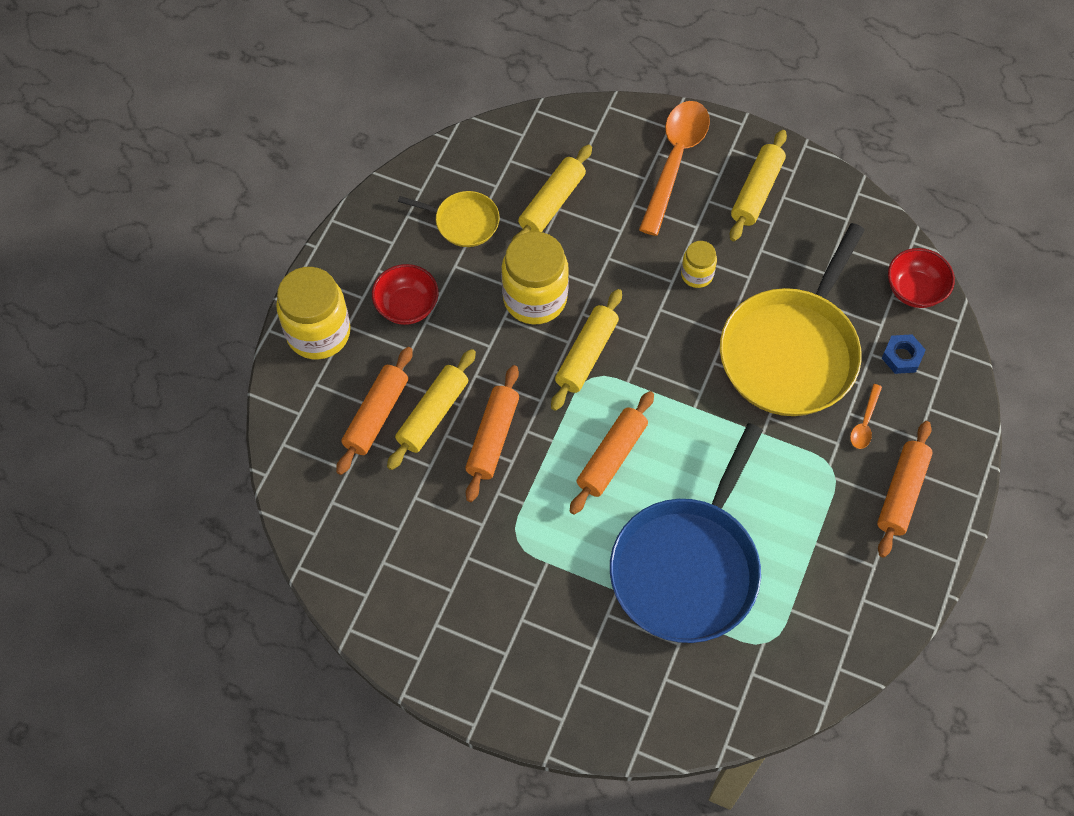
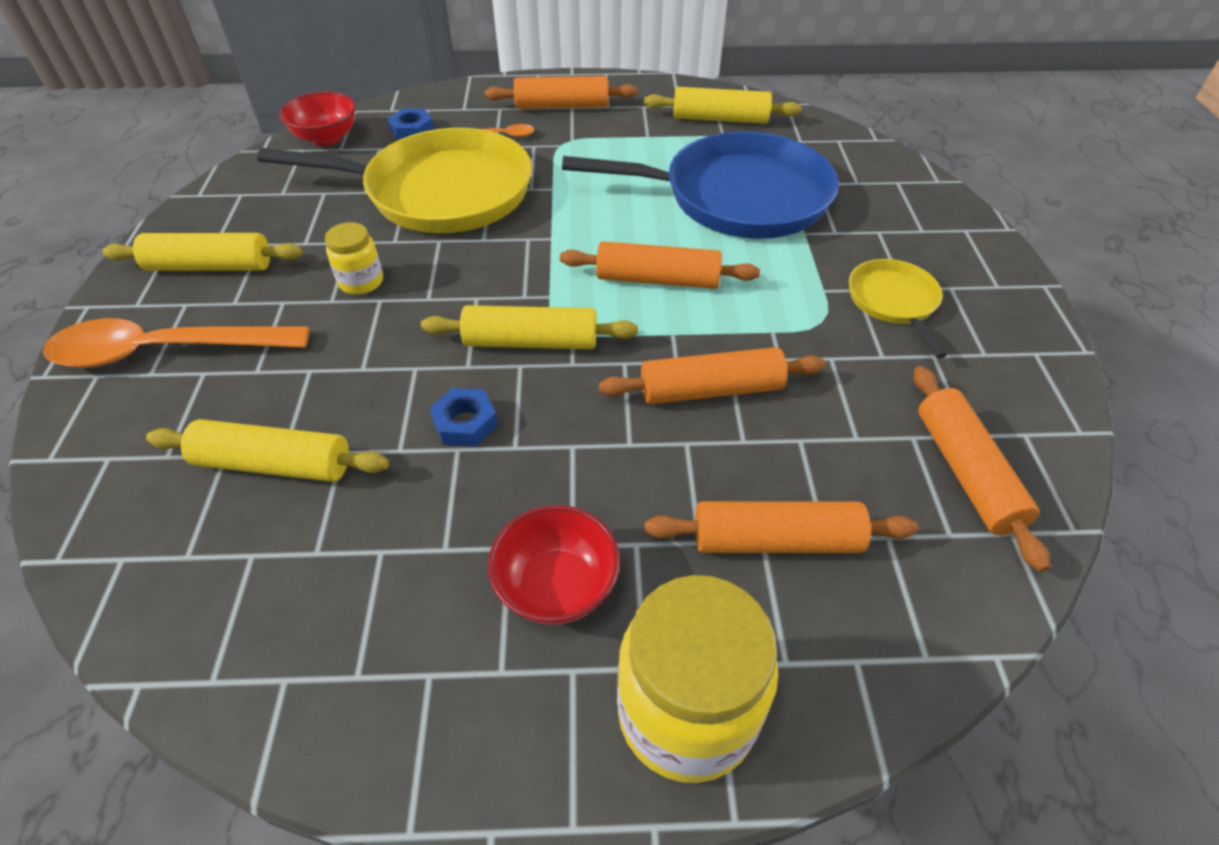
camera: 115 degrees left, 15 degrees down
(361, 540) = (966, 472): none -> orange rolling pin
(433, 414) = (723, 468): yellow rolling pin -> yellow rolling pin (720, 119)
(463, 222) = (345, 573): yellow pan -> yellow pan (893, 302)
(535, 298) = (465, 423): yellow jar -> blue nut

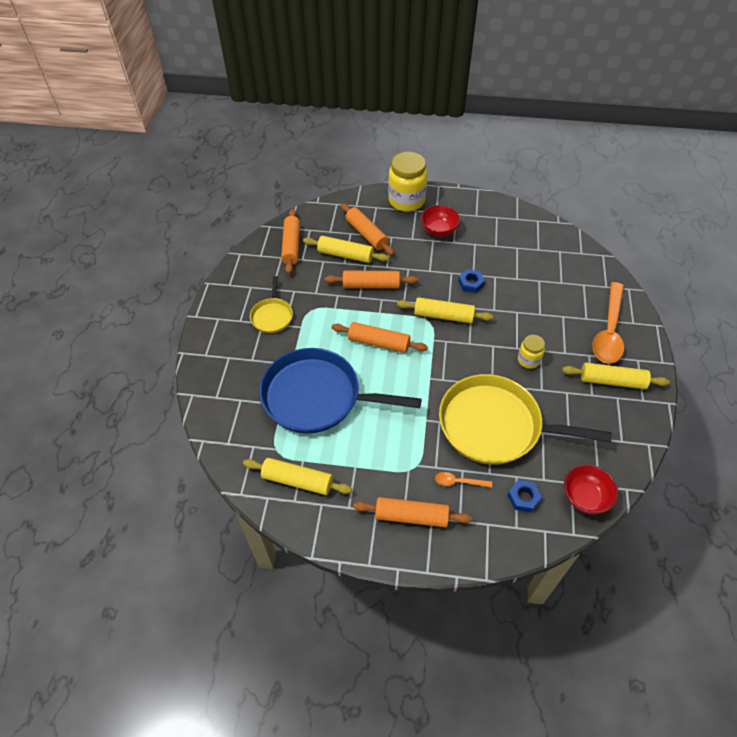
camera: 170 degrees left, 5 degrees up
(165, 351) = (609, 331): orange spoon -> orange spoon turned 105 degrees clockwise
(274, 464) = (541, 277): yellow rolling pin -> yellow rolling pin (345, 255)
(776, 540) = (366, 234): orange rolling pin -> orange rolling pin turned 45 degrees clockwise

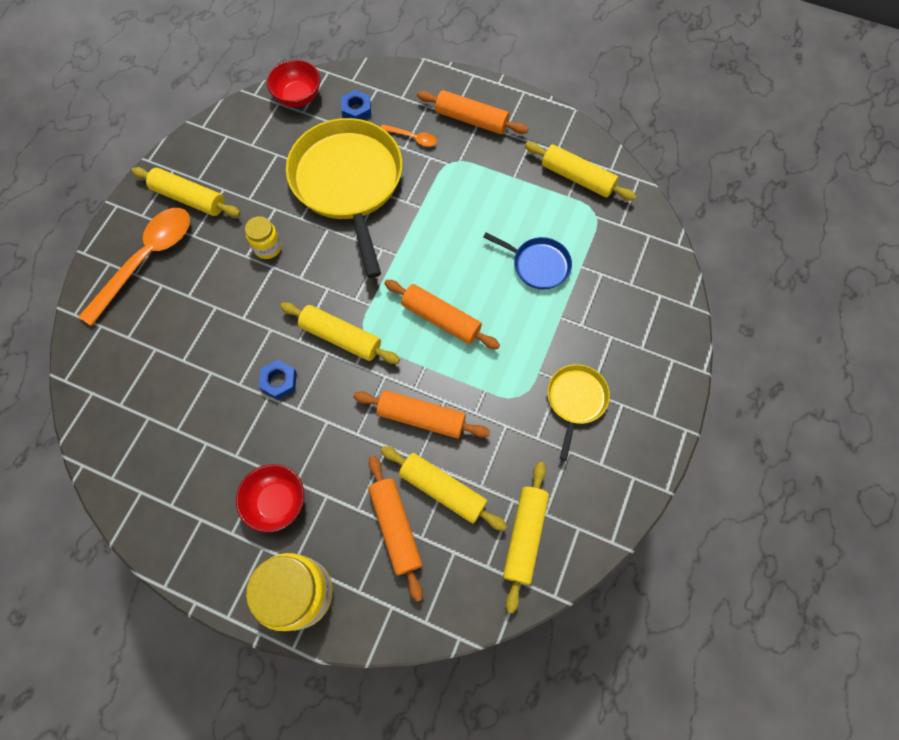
camera: 165 degrees left, 15 degrees up
(291, 246) = (524, 536): orange rolling pin -> yellow rolling pin
(316, 397) = (538, 265): blue pan -> blue pan, size x0.48
(495, 425) = (348, 182): yellow pan -> yellow pan turned 135 degrees counterclockwise

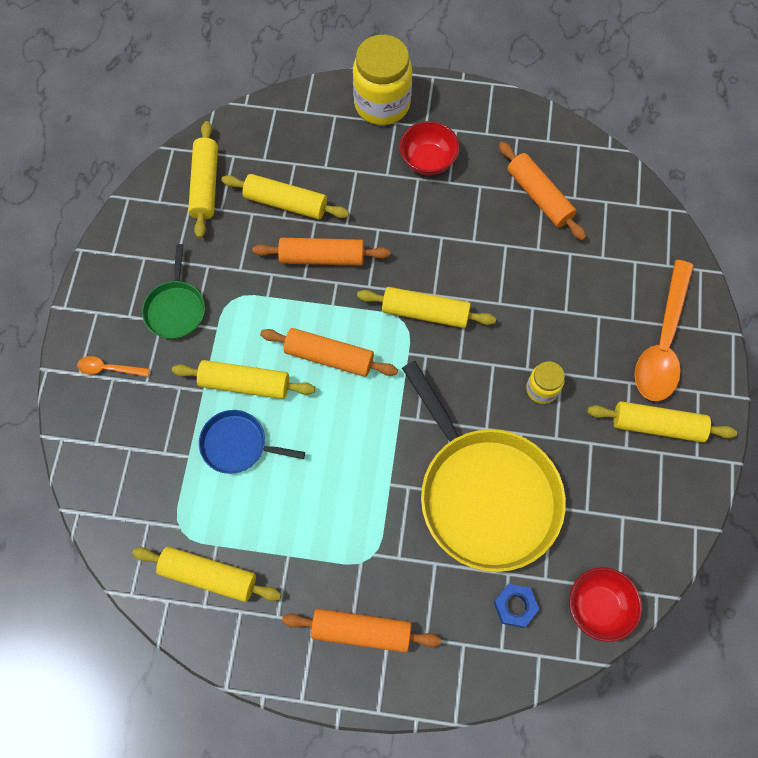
camera: 165 degrees right, 0 degrees up
(279, 381) = (469, 257): blue nut -> none
(396, 527) = (318, 166): orange rolling pin -> orange rolling pin (539, 196)
(412, 138) = (428, 581): orange spoon -> orange spoon (109, 368)
(522, 313) = (245, 384): none -> yellow rolling pin
(575, 400) = (176, 309): yellow pan -> green pan

